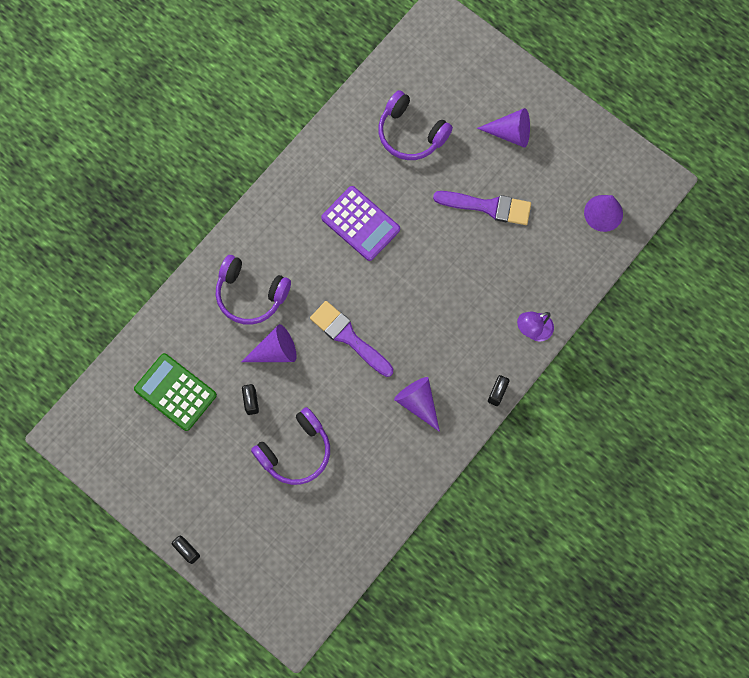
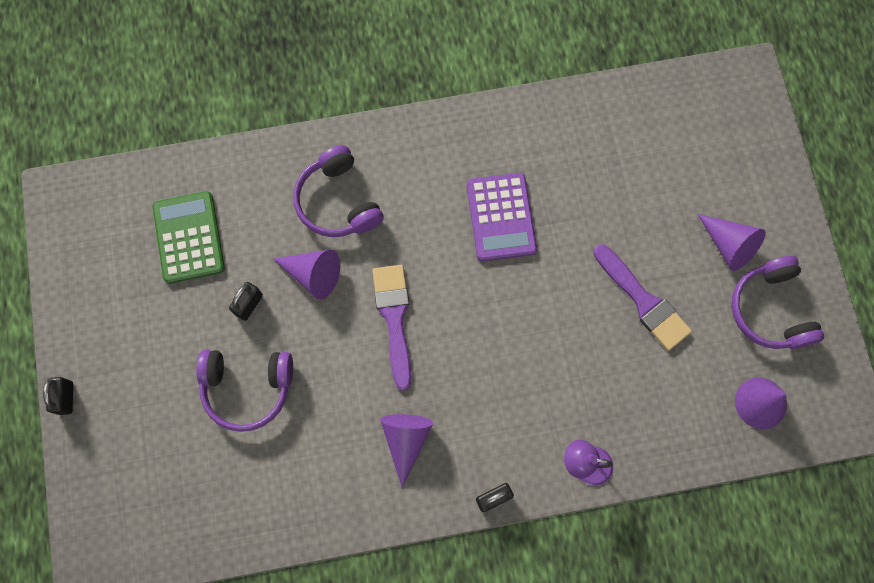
camera: 40 degrees right, 0 degrees up
(411, 133) = (626, 168): purple headphones -> purple headphones (770, 309)

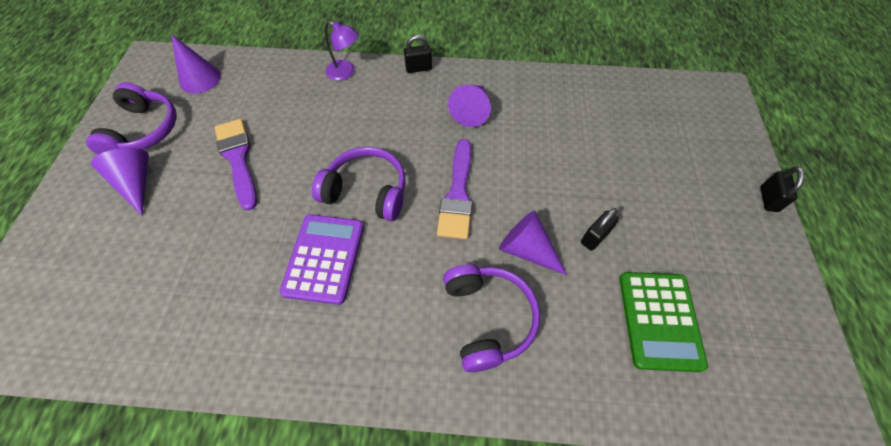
camera: 165 degrees left, 15 degrees down
(247, 387) = (599, 171): purple headphones -> purple headphones (366, 191)

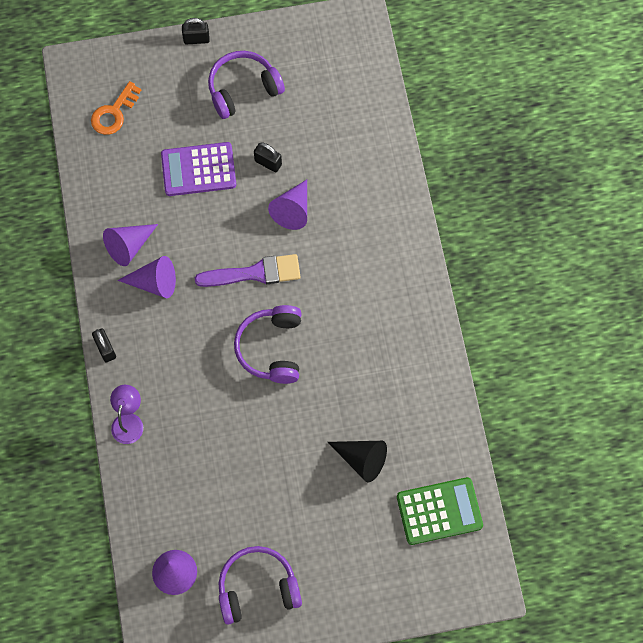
camera: 105 degrees left, 10 degrees up
(136, 183) = (318, 555): purple cone -> purple cone (129, 246)
(203, 247) = (361, 459): none -> black cone
(238, 159) = (267, 476): purple brush -> none
(324, 258) = (343, 359): purple calculator -> purple calculator (198, 170)
(487, 318) = (357, 227): purple headphones -> purple headphones (243, 89)
(659, 320) = (325, 116): green calculator -> green calculator (439, 511)
(667, 112) = (114, 113): none -> orange key

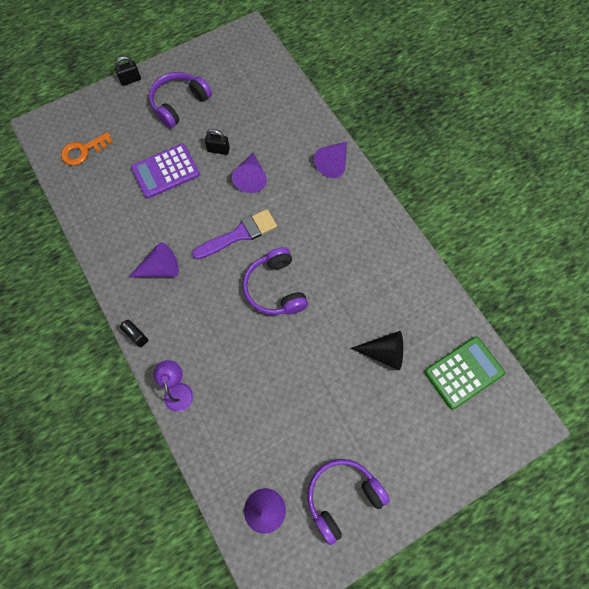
camera: 20 degrees left, 0 degrees up
(114, 113) = (83, 151): orange key -> orange key turned 45 degrees clockwise
(129, 246) = (129, 247): purple cone -> purple cone (333, 163)

